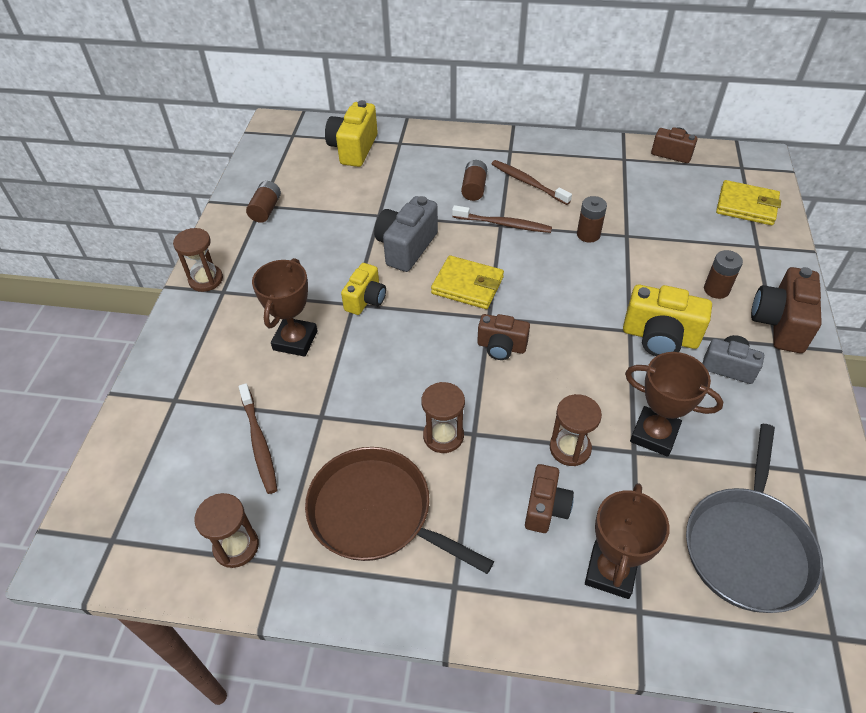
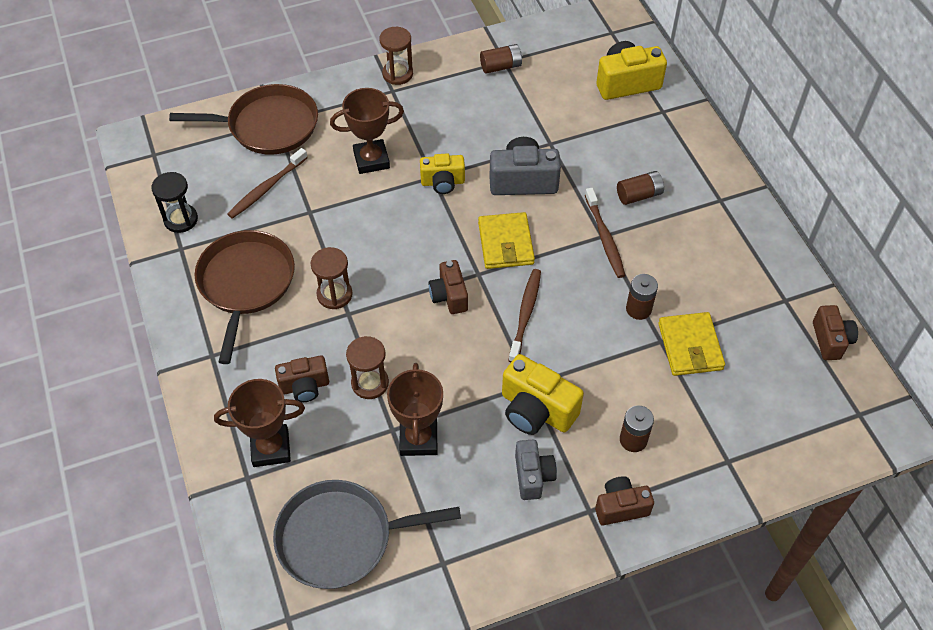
camera: 60 degrees right, 5 degrees up
(174, 408) = (268, 126): none -> brown pan
(236, 546) = (181, 219): brown hourglass -> black hourglass
(527, 182) = (680, 233): brown toothbrush -> brown toothbrush (525, 314)
(660, 337) = (536, 410): yellow camera -> yellow camera turned 45 degrees counterclockwise
(746, 206) = (790, 435): yellow wallet -> yellow wallet (690, 346)
(780, 323) = (620, 507): brown camera -> brown camera, size x0.65

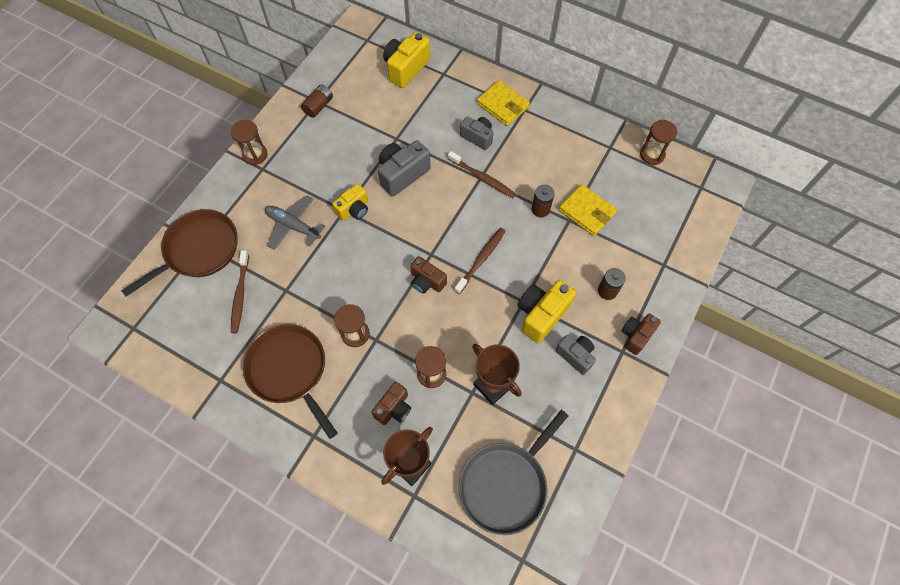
camera: 40 degrees left, 10 degrees up
(181, 219) = (200, 360): black hourglass -> none
(371, 160) = (293, 226): brown trophy -> grey plane
(506, 243) = (429, 223): yellow wallet -> yellow wallet (503, 105)
(525, 314) = (481, 259): brown toothbrush -> brown toothbrush turned 60 degrees clockwise
(536, 410) = (541, 314): yellow camera -> yellow camera turned 135 degrees clockwise
(639, 195) = (477, 137): brown battery -> grey camera
(830, 340) = (652, 154): brown camera -> brown hourglass

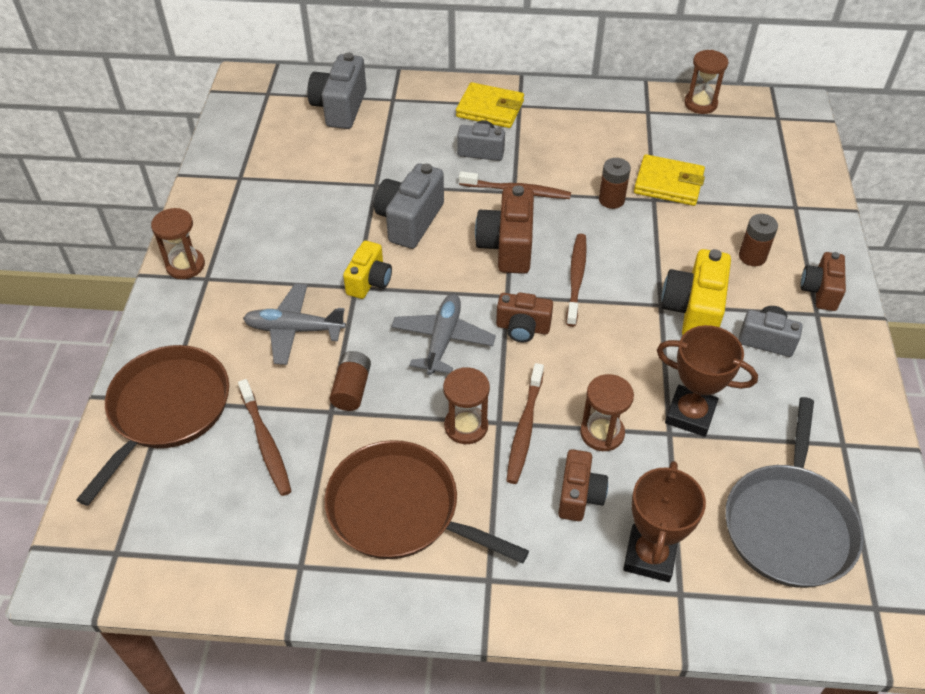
camera: 25 degrees left, 15 degrees down
(318, 106) = (245, 182): brown battery -> brown battery (352, 389)
(374, 269) = (443, 340): none -> grey plane
(388, 351) = (524, 429): none -> brown toothbrush
(406, 68) = (340, 108): yellow camera -> grey camera
(451, 218) = (507, 246): none -> brown camera

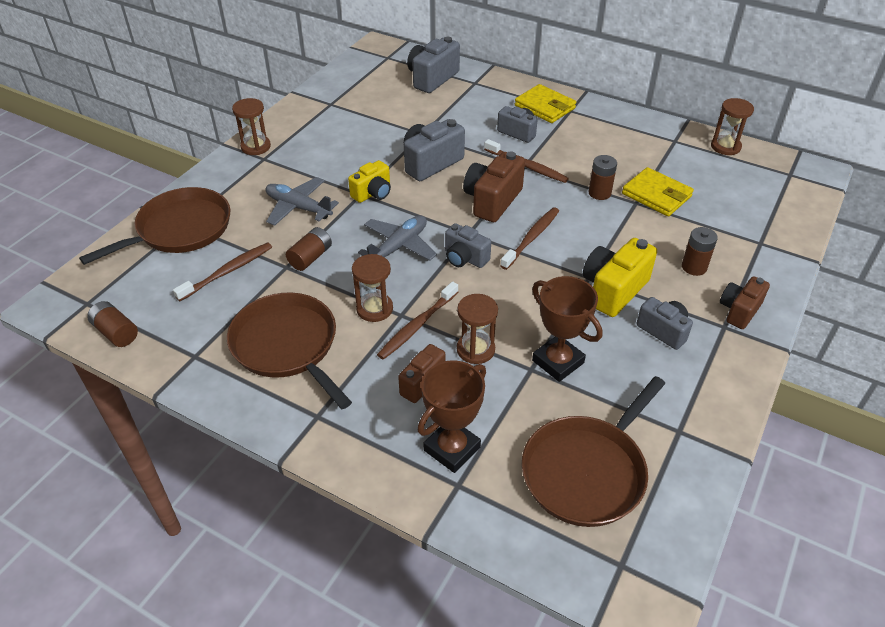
camera: 25 degrees right, 5 degrees down
(182, 576) = (116, 332): none -> brown battery
(266, 443) = (228, 271): brown toothbrush -> brown toothbrush turned 135 degrees counterclockwise
(522, 328) = (465, 258): brown camera -> grey camera
(789, 523) = (587, 471): grey pan -> brown pan

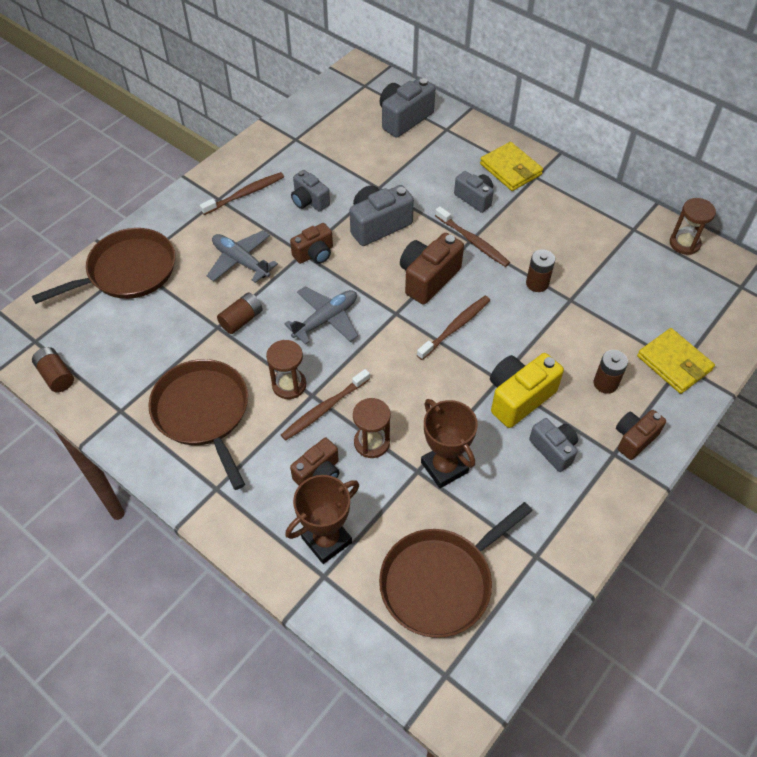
camera: 10 degrees right, 10 degrees up
(228, 271) = (164, 324): brown toothbrush -> brown toothbrush (245, 194)
(256, 147) = (213, 183): brown hourglass -> none
(373, 193) = (314, 254): yellow camera -> brown camera
(465, 258) = (385, 341): grey camera -> grey camera (309, 201)
(656, 195) = (594, 293): yellow wallet -> yellow wallet (674, 363)

